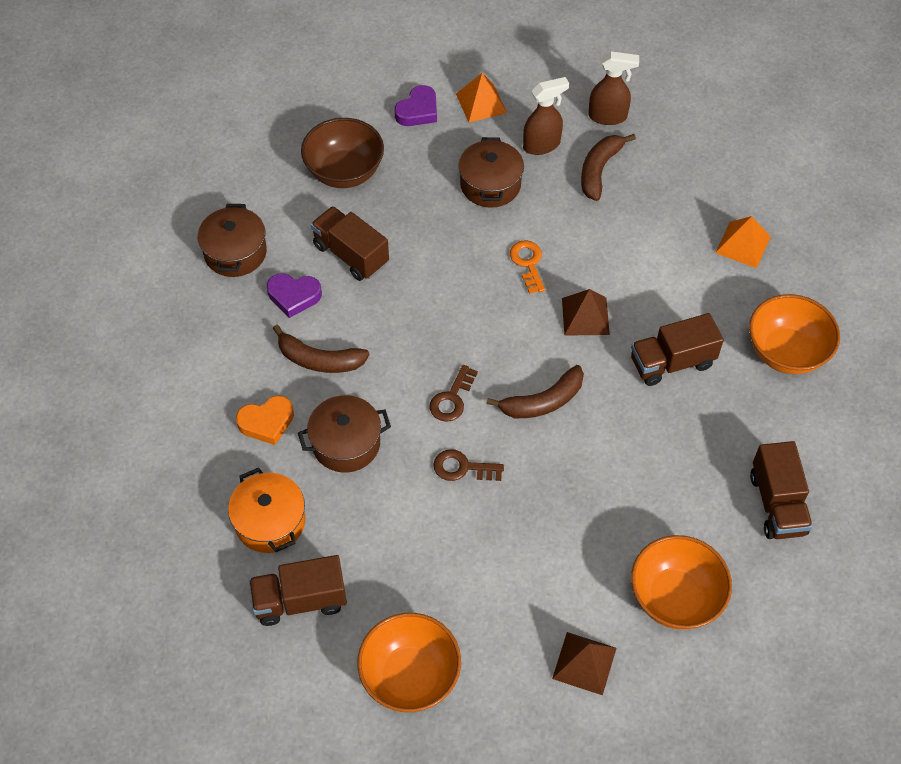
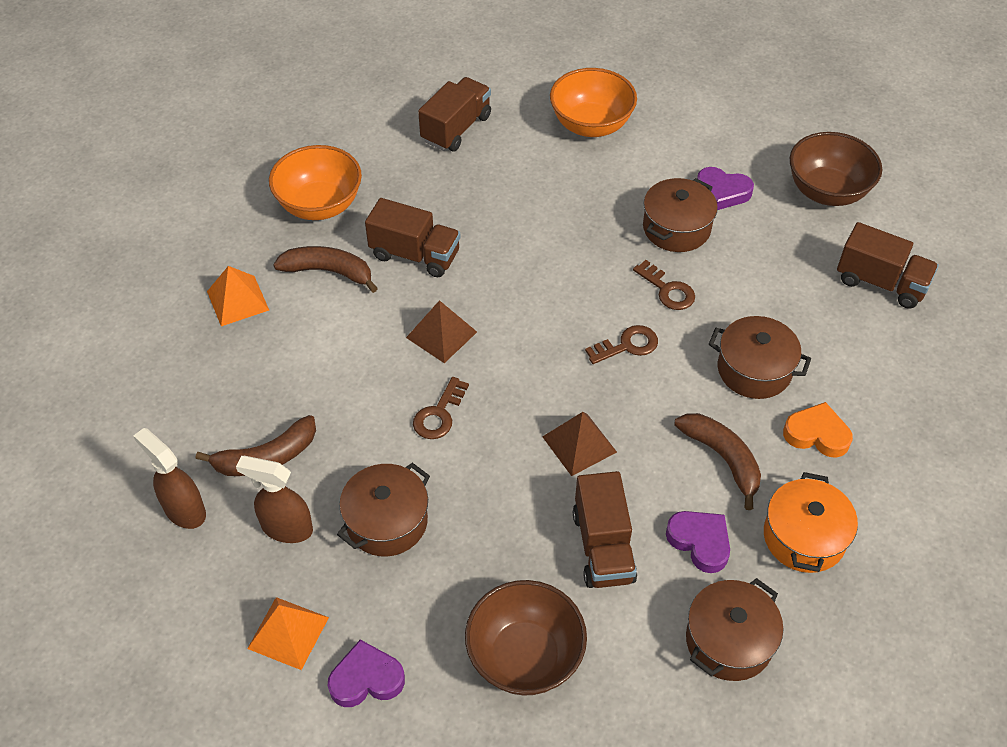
camera: 140 degrees left, 5 degrees down
(270, 522) = (869, 351): orange pot -> orange pot (804, 537)
(410, 676) = (827, 191): orange bowl -> brown bowl
(499, 604) = (722, 192): none -> purple heart
(505, 534) = (676, 228): none -> brown pot
(528, 263) = (439, 414): orange key -> brown key
(543, 402) = (552, 294): brown banana -> brown banana (329, 271)
(584, 663) = (692, 130): brown pyramid -> brown pyramid (579, 444)

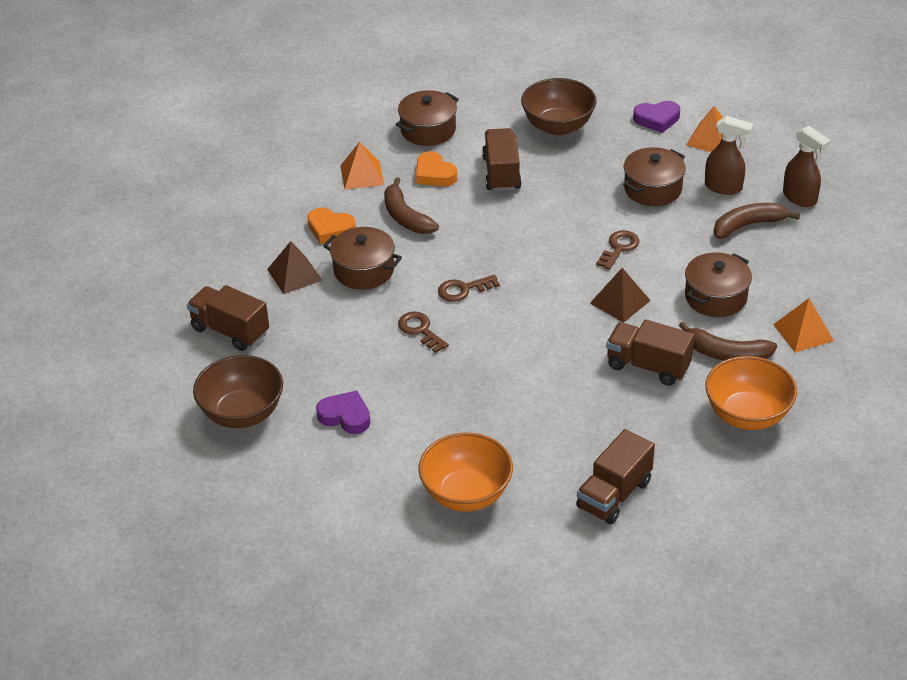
camera: 175 degrees left, 10 degrees down
(579, 444) = (511, 227): brown pyramid -> brown pyramid (294, 274)
(676, 228) = (399, 383): brown pot -> brown pot (715, 297)
(700, 542) = (434, 174): purple heart -> orange heart
(804, 537) = (362, 175): orange pot -> orange pyramid

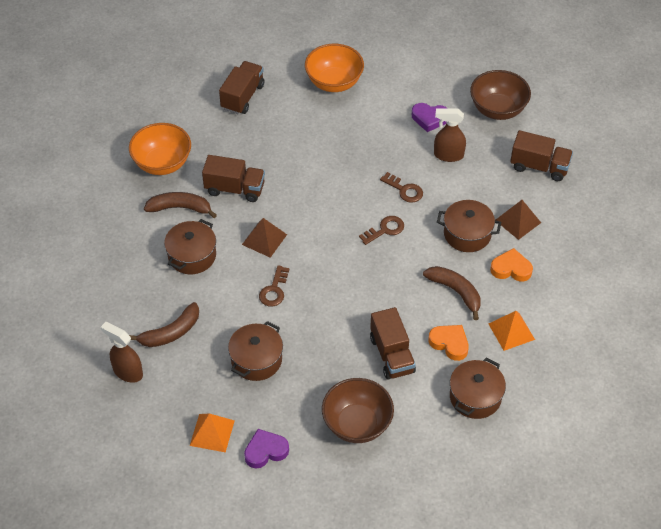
camera: 165 degrees right, 10 degrees up
(723, 187) = (195, 373): brown spray bottle -> brown spray bottle (448, 155)
(803, 332) = (124, 235): orange pyramid -> none

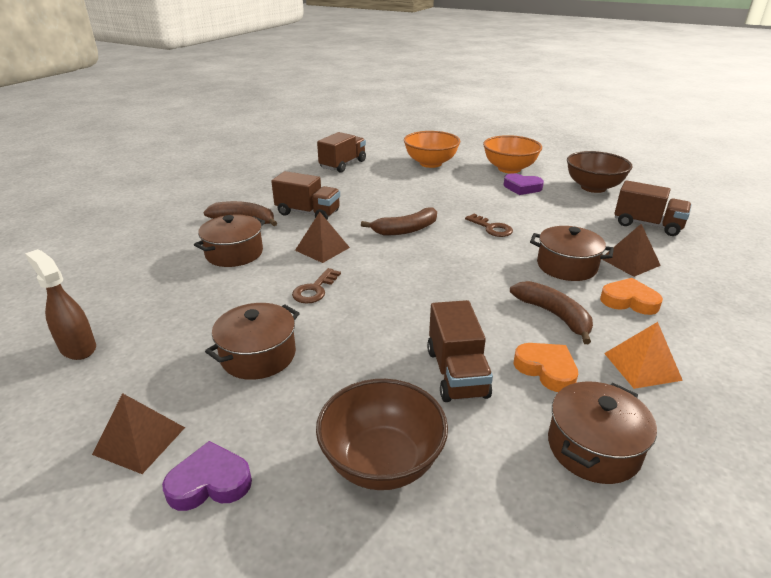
camera: 10 degrees right, 20 degrees down
(162, 163) = (246, 193): orange bowl -> orange bowl (509, 169)
(171, 333) = (164, 315): brown banana -> brown banana (405, 230)
(212, 433) = (140, 440): orange pyramid -> brown pyramid
(385, 230) = (465, 254): brown key -> none
(448, 155) = (541, 210): brown spray bottle -> none

